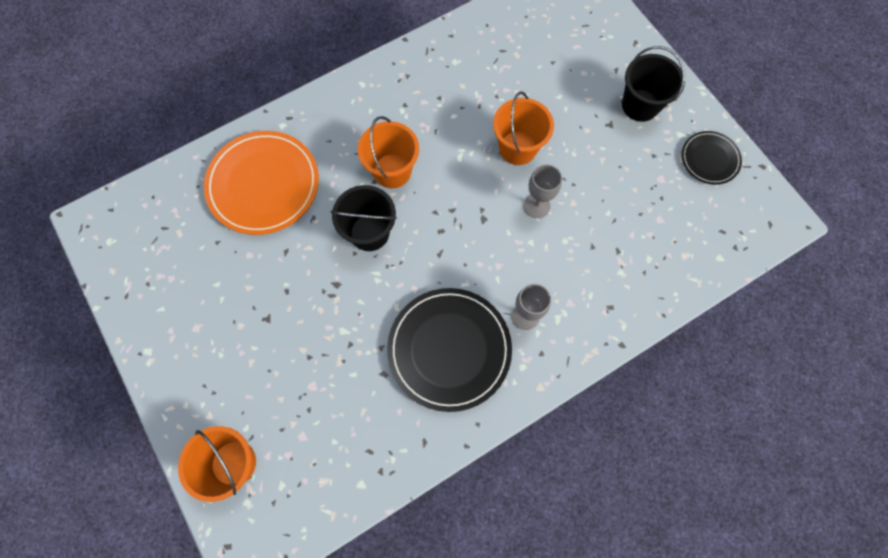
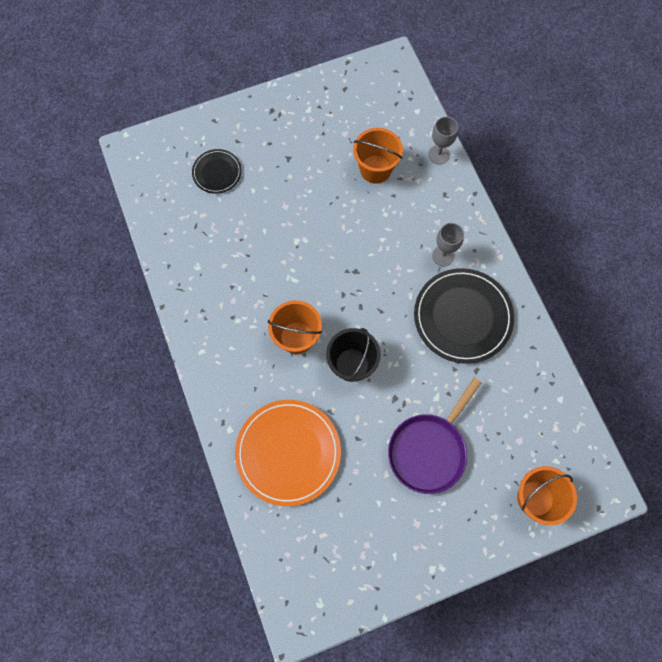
camera: 80 degrees left, 0 degrees up
(280, 330) = (429, 450): none -> purple pan
(517, 148) = (295, 232): orange bucket -> orange bucket (375, 169)
(536, 206) = (351, 228): grey goblet -> grey goblet (438, 154)
(640, 105) = (275, 132): black bucket -> none
(709, 159) = (334, 95): black plate -> black plate (217, 172)

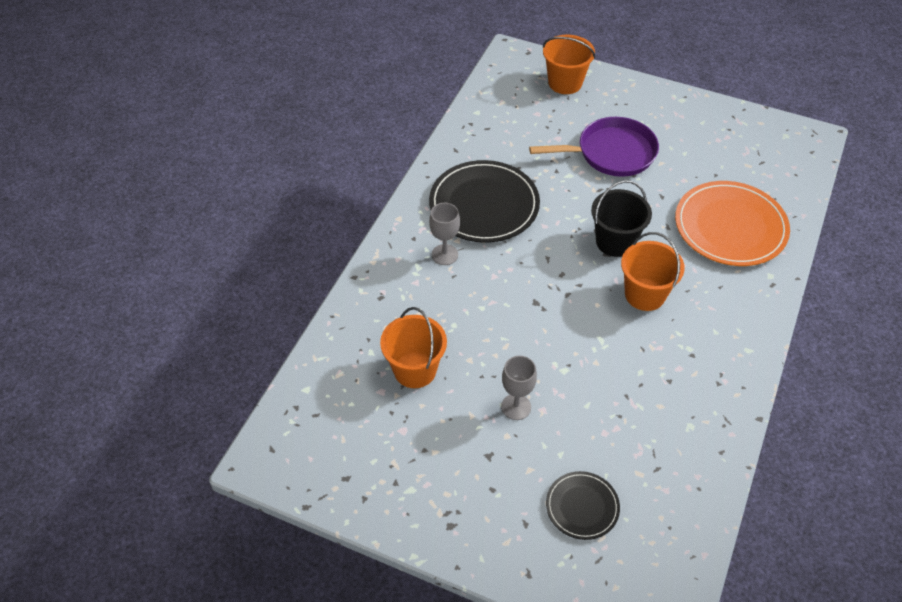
camera: 135 degrees left, 20 degrees down
(438, 154) = (341, 333): grey goblet -> grey goblet (516, 407)

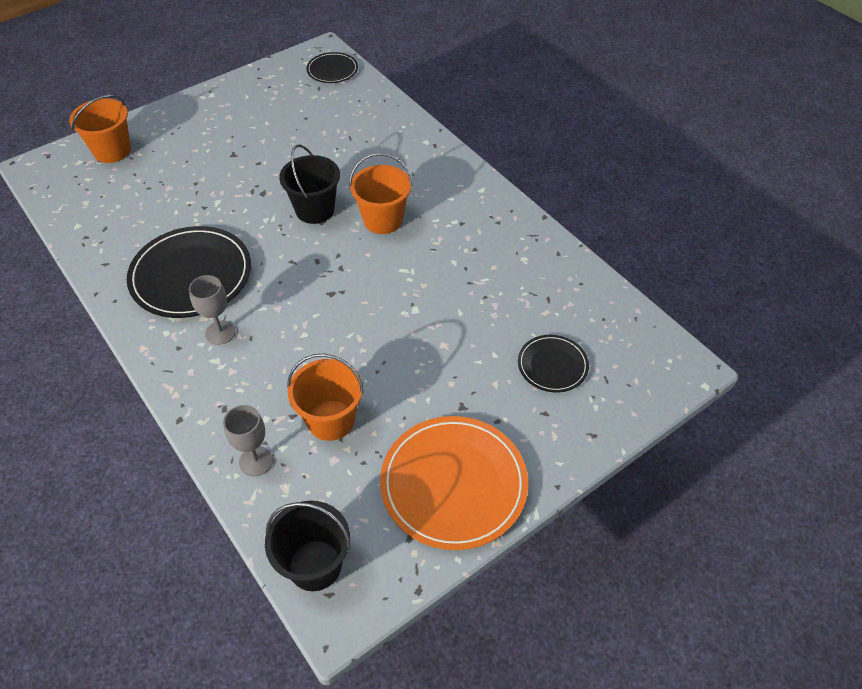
camera: 60 degrees left, 0 degrees up
(289, 427) = (315, 565): none -> black bucket
(516, 407) = (427, 362): grey goblet -> grey goblet (256, 461)
(611, 153) = (221, 163): purple pan -> none
(730, 227) = (362, 137): orange plate -> orange plate (453, 484)
(795, 158) = (332, 70): none -> black plate

